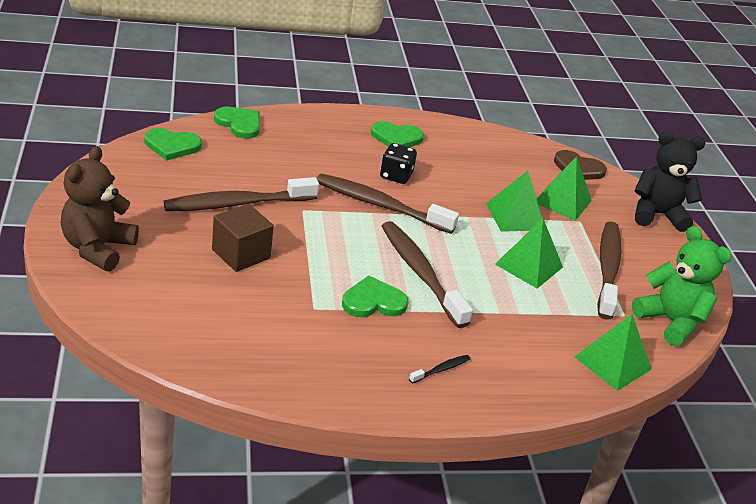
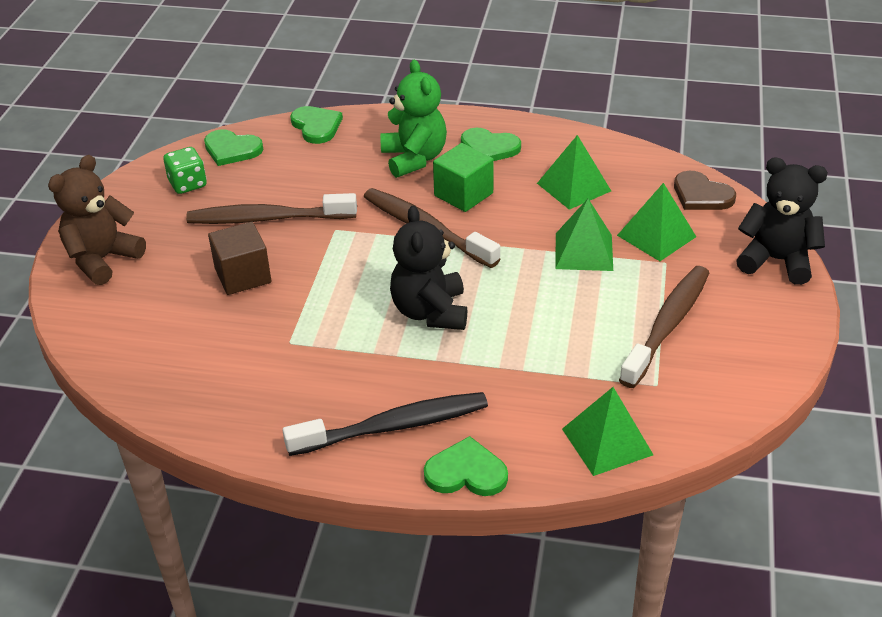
camera: 25 degrees right, 5 degrees up
(146, 177) = (188, 184): none -> green dice
(373, 301) = (359, 341): green heart -> green heart (466, 472)
(396, 176) = (463, 194): black dice -> green cube
(420, 273) = (430, 312): brown toothbrush -> black teddy bear
(441, 369) = (394, 426): black toothbrush -> black toothbrush, size x2.46
(528, 265) = (567, 313): green pyramid -> green pyramid (573, 187)
(670, 321) = (714, 398): green teddy bear -> green teddy bear (414, 159)

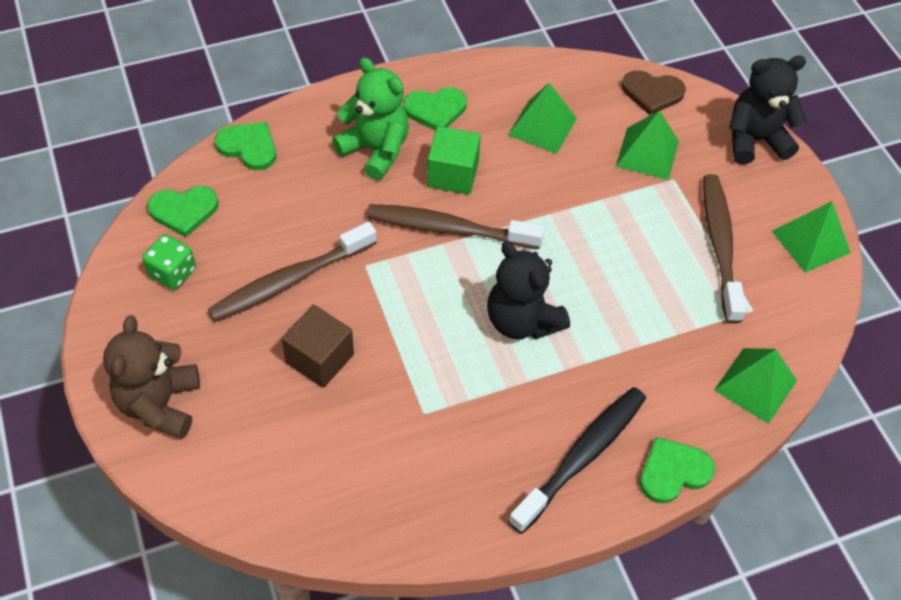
camera: 35 degrees left, 15 degrees up
(583, 251) = (601, 196): green pyramid -> green pyramid (810, 241)

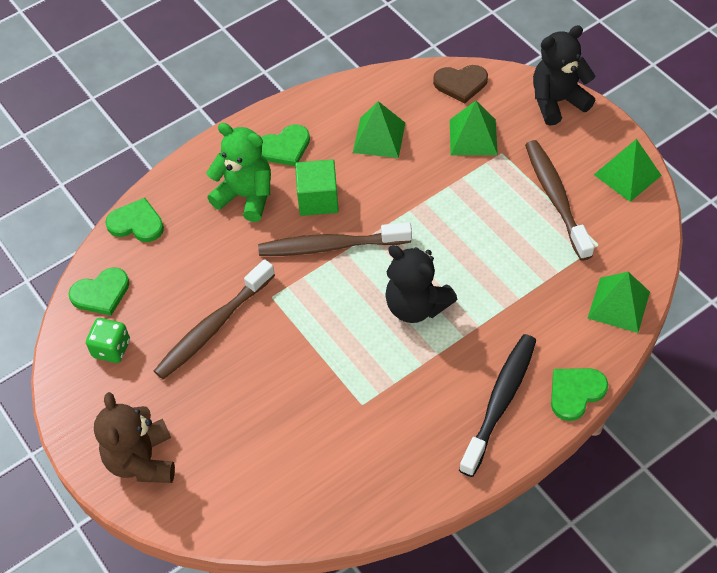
camera: 10 degrees left, 0 degrees up
(320, 358) = (261, 384): brown cube -> none

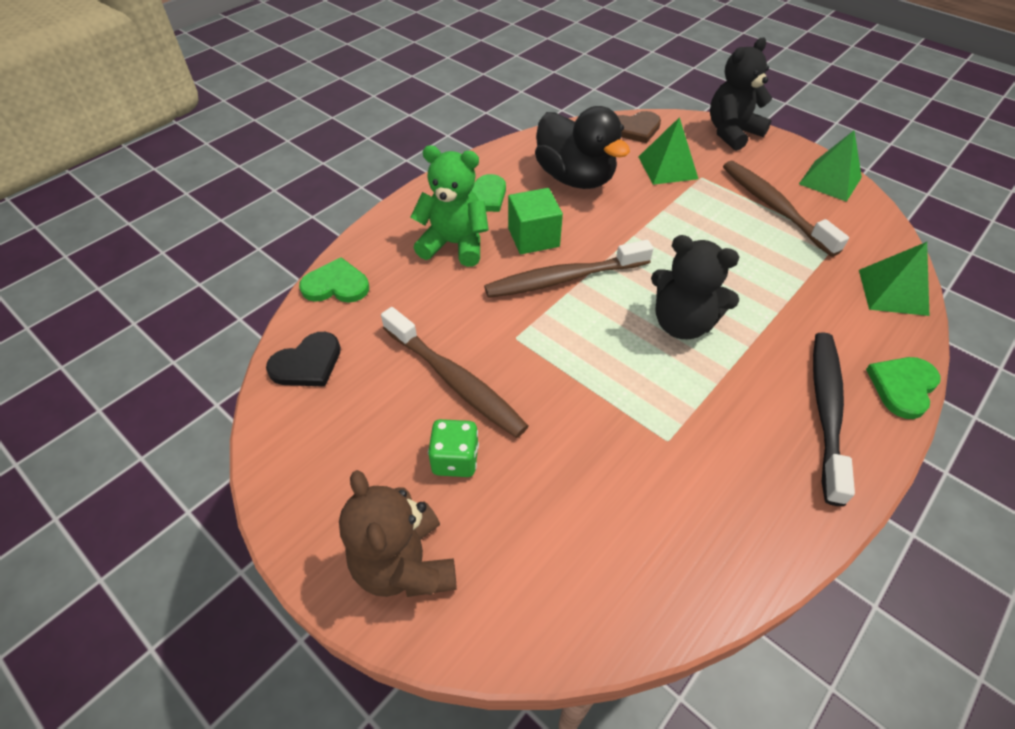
camera: 15 degrees left, 5 degrees down
(101, 293) = (307, 363): green heart -> black heart
(111, 349) = (333, 425): green dice -> green dice (455, 459)
(213, 327) = (455, 381): brown toothbrush -> brown toothbrush turned 75 degrees counterclockwise
(379, 137) = (575, 178): green pyramid -> black duck

